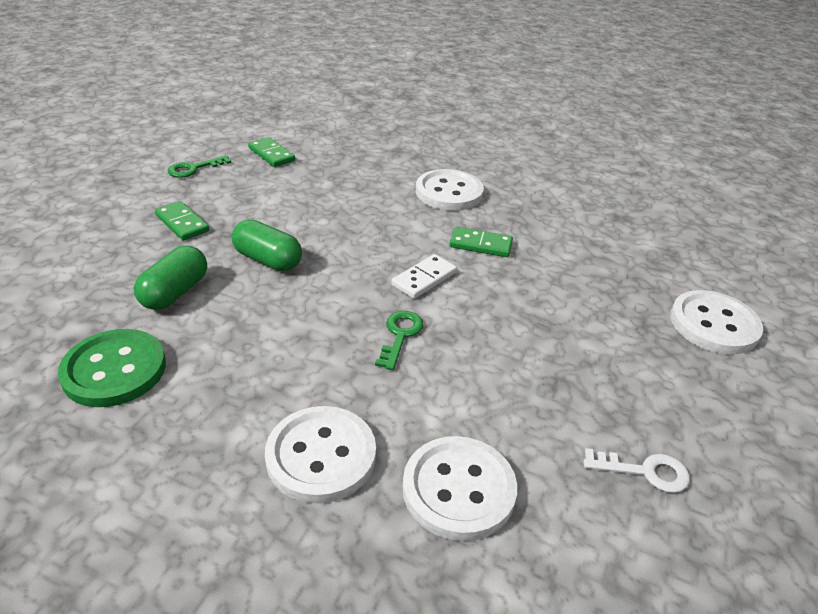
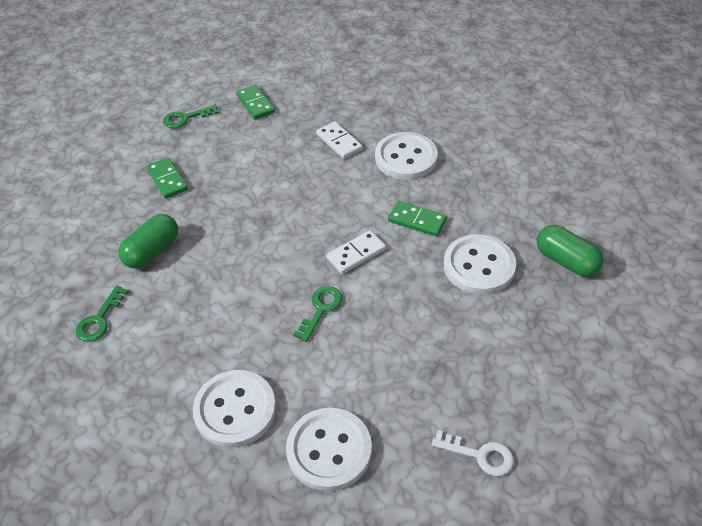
camera: 15 degrees right, 10 degrees up
(114, 370) = (99, 319): green button -> green key
(268, 260) = (230, 224): green capsule -> green capsule (566, 261)
(373, 182) = (339, 142): none -> white domino
(714, 324) = (600, 324): white button -> white button (479, 266)

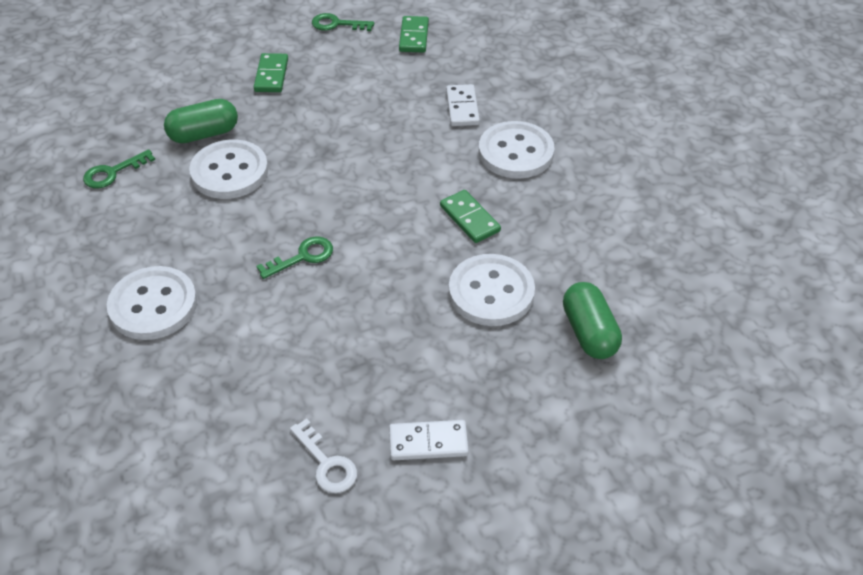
camera: 30 degrees right, 0 degrees up
(329, 450) = (199, 382): white button -> white button (229, 172)
(356, 254) = (381, 222): white domino -> white domino (428, 442)

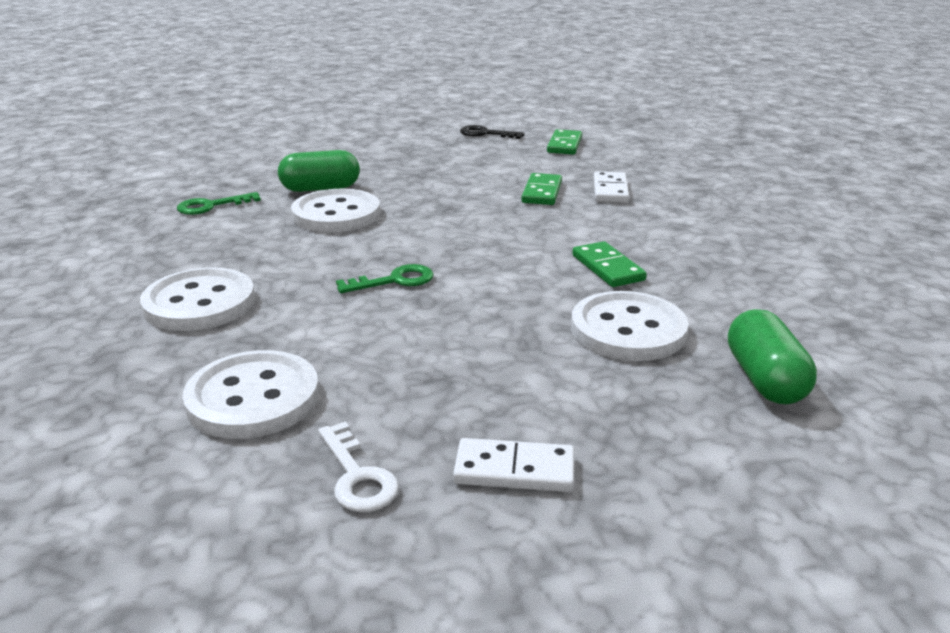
camera: 10 degrees right, 20 degrees down
(271, 75) = (407, 158): green domino -> green domino (542, 192)
(336, 24) = (485, 134): green key -> black key
(516, 152) = (670, 224): white button -> white button (253, 398)

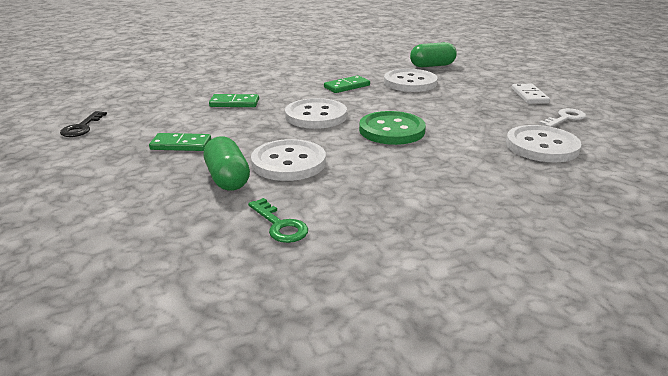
camera: 100 degrees left, 0 degrees up
(199, 303) = (464, 183): white button -> white button (316, 116)
(394, 280) = (391, 130): green key -> green button
(564, 145) = (128, 100): green domino -> green domino (181, 145)
(610, 190) = (230, 87): white domino -> none

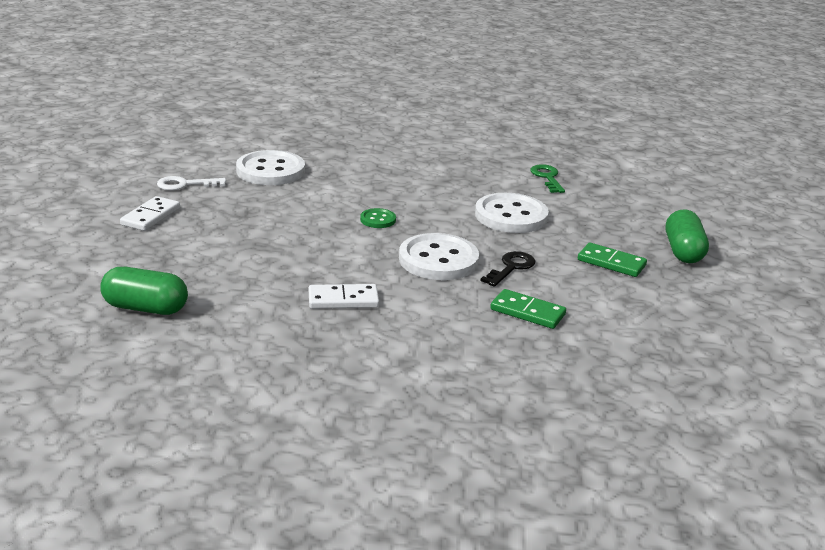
camera: 155 degrees left, 0 degrees up
(82, 127) = (737, 322): black key -> black key (511, 267)
(227, 178) = (573, 216): green capsule -> green capsule (683, 251)
(347, 86) = (343, 299): green domino -> white domino
(391, 130) = (378, 220): green button -> green button, size x0.48
(410, 82) = (246, 280): white button -> none

